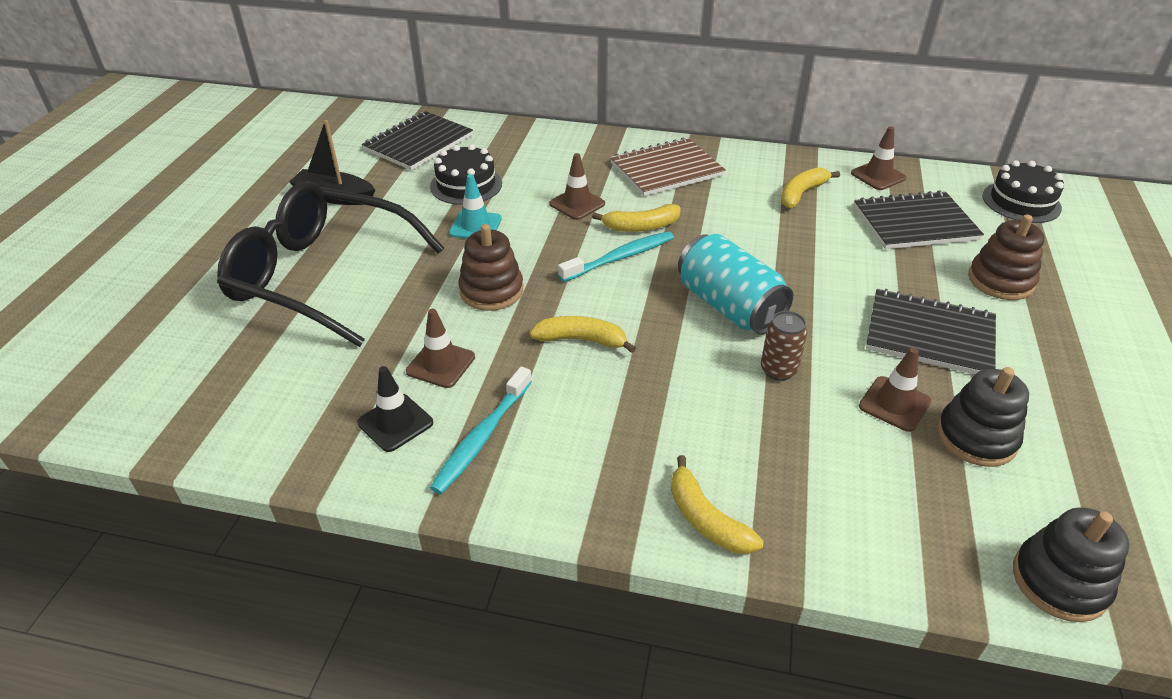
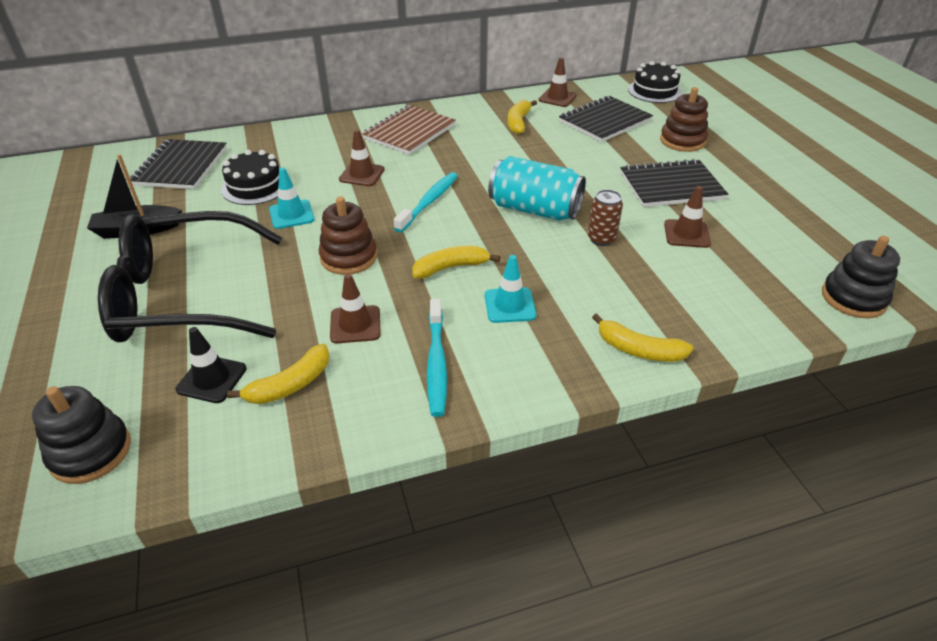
camera: 30 degrees left, 0 degrees up
(395, 423) = (356, 381): black traffic cone -> black traffic cone (212, 379)
(607, 406) = (510, 305): none -> turquoise traffic cone
(641, 226) = (425, 176): yellow banana -> yellow banana (290, 384)
(976, 437) = (746, 236): black stacking toy -> black stacking toy (90, 452)

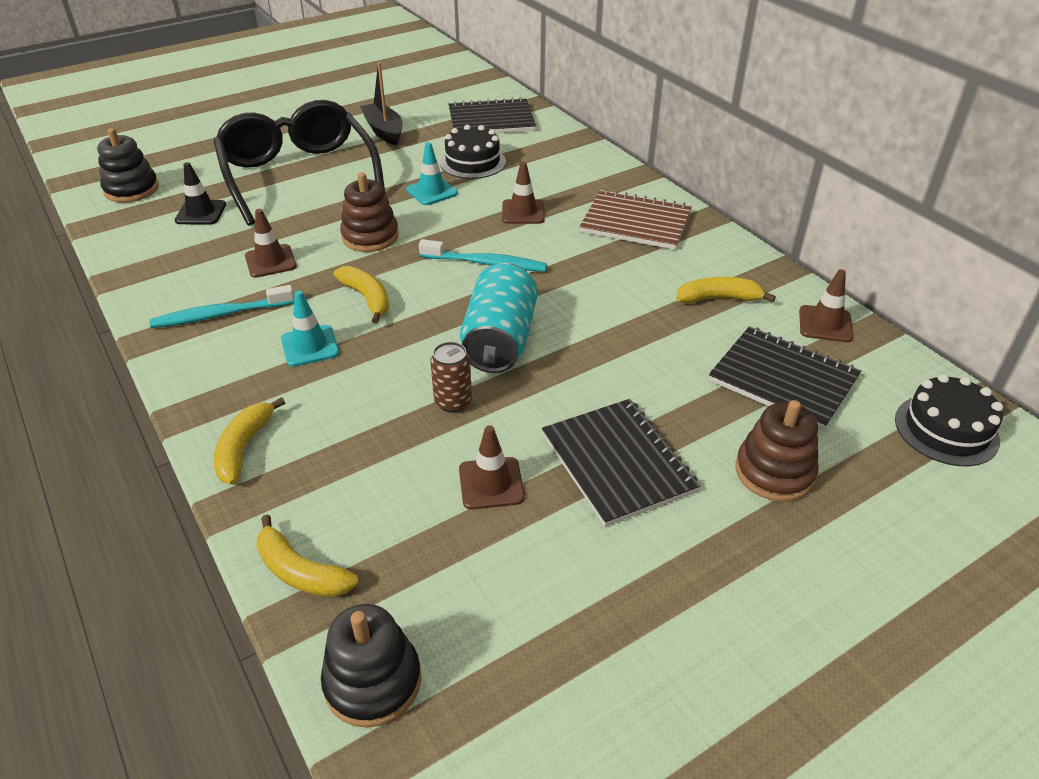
camera: 75 degrees right, 0 degrees up
(290, 384) = (194, 247): yellow banana -> yellow banana (301, 572)

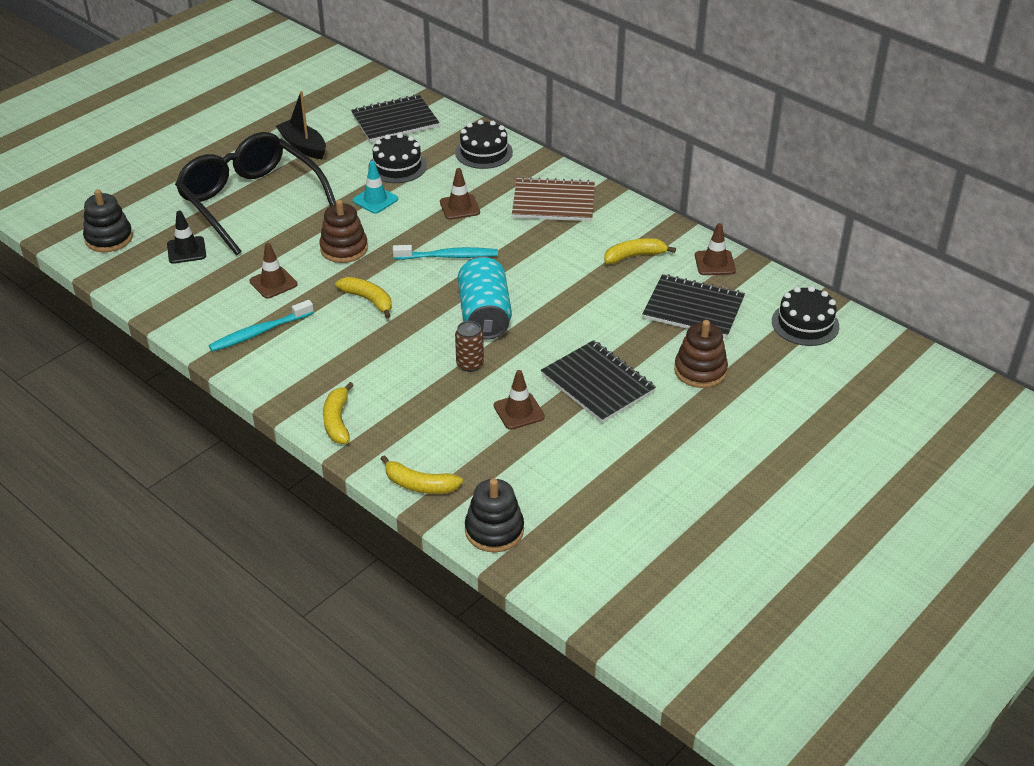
camera: 15 degrees left, 0 degrees up
(310, 346) = (344, 344): turquoise traffic cone -> none
(574, 161) = (484, 152): none -> black cake

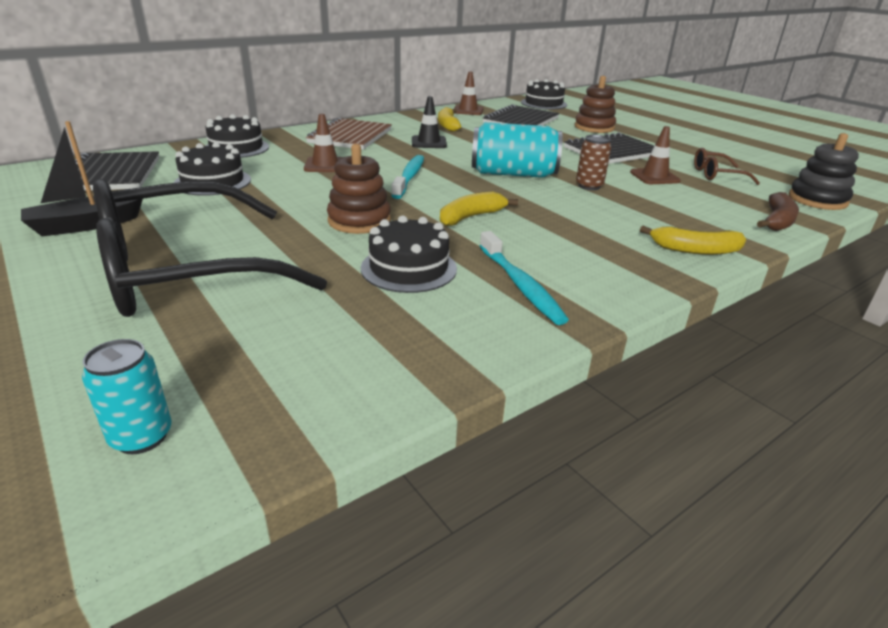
camera: 80 degrees left, 10 degrees down
(109, 238) = (141, 437): black stacking toy -> turquoise can
(186, 250) = (271, 336): black traffic cone -> black traffic cone (429, 142)
(273, 283) = (409, 268): brown traffic cone -> black cake
(375, 200) = (270, 197): turquoise traffic cone -> none
(420, 485) = (777, 221): yellow banana -> brown banana
(548, 461) = (716, 175): none -> brown glasses

